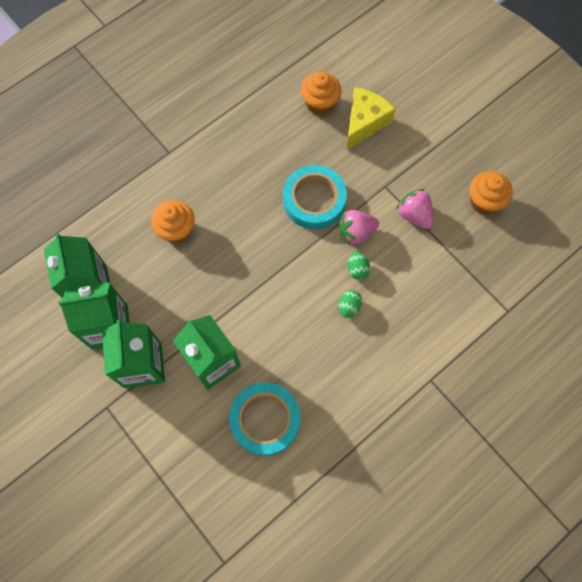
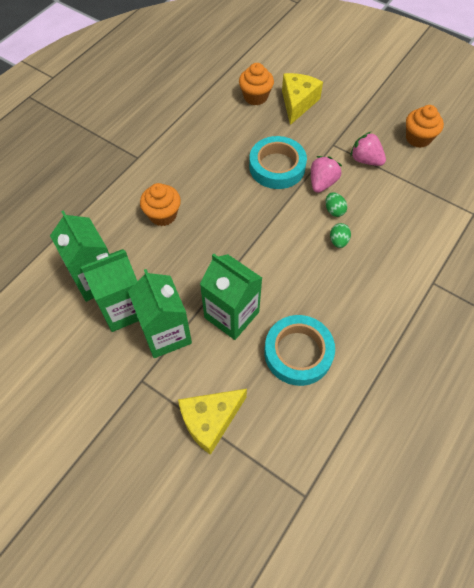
camera: 15 degrees left, 10 degrees down
(159, 466) = (210, 421): none -> yellow cheese
(356, 232) = (322, 183): pink strawberry -> pink strawberry turned 150 degrees clockwise

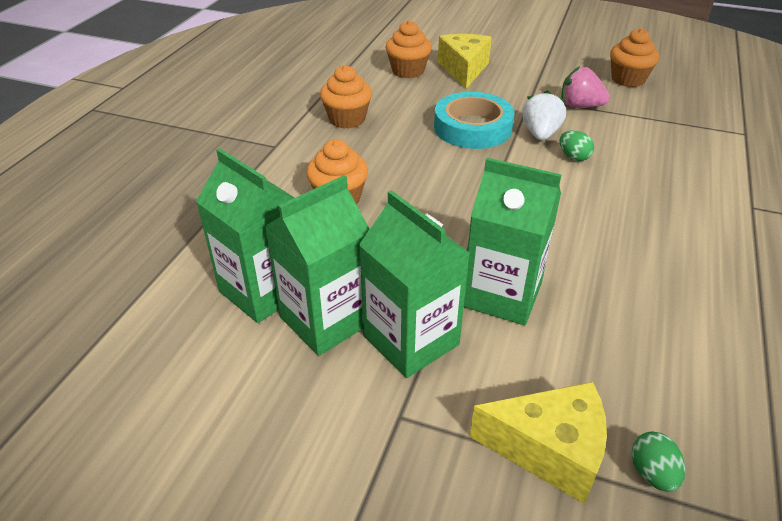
camera: 15 degrees left, 20 degrees down
(193, 141) = (347, 119): none -> orange cupcake
(210, 421) = (549, 450): yellow cheese -> yellow cheese turned 120 degrees counterclockwise
(298, 353) = (630, 322): turquoise tape -> none
(322, 183) = (540, 134): pink strawberry -> white strawberry
(338, 241) = (600, 186): green egg -> green egg (652, 473)

